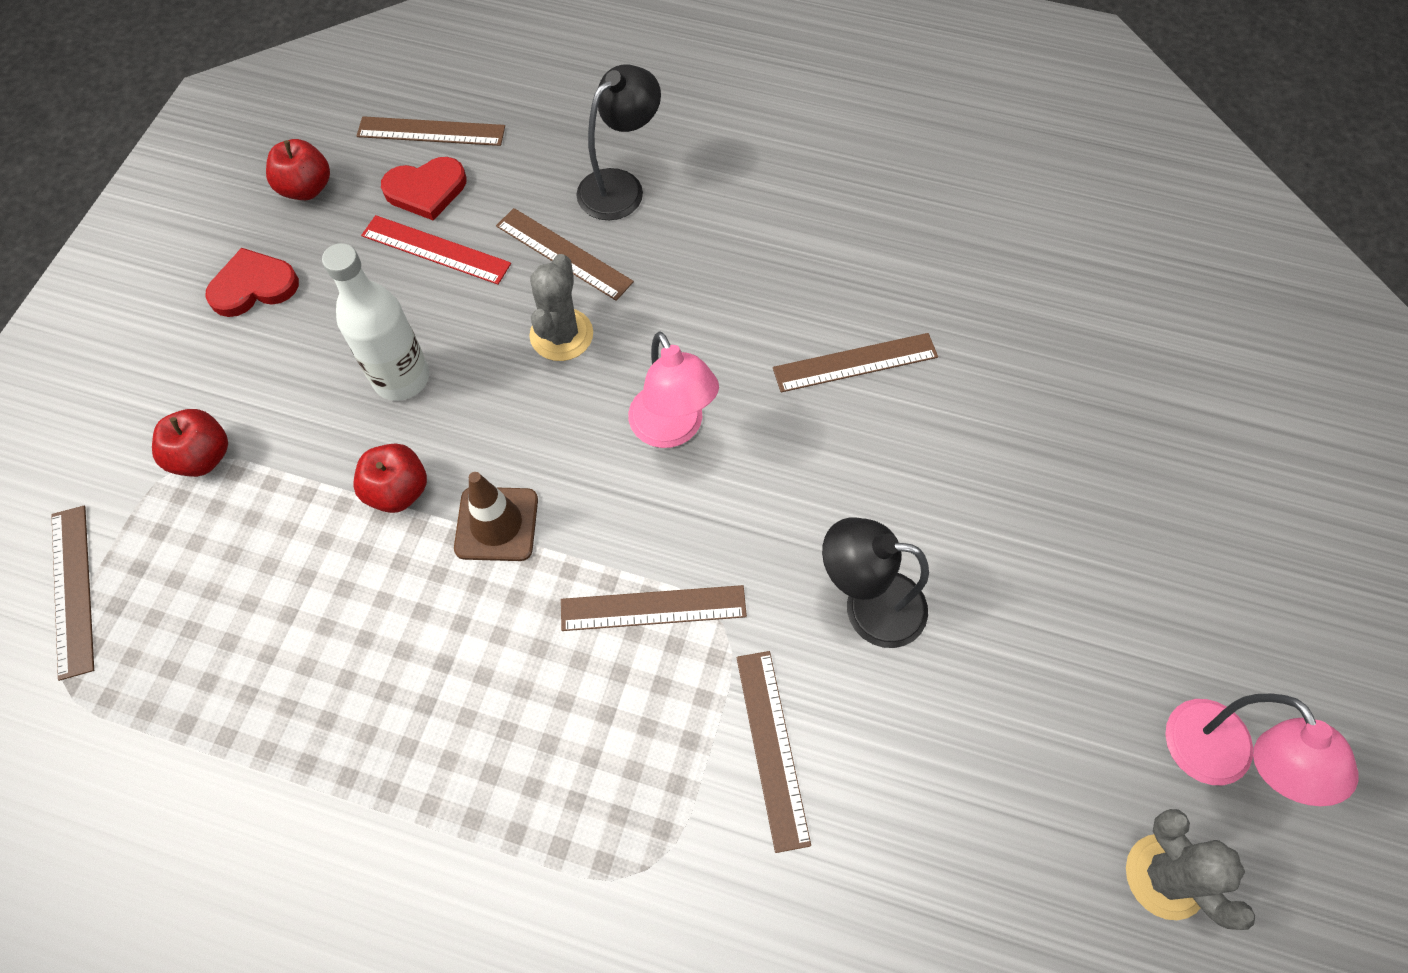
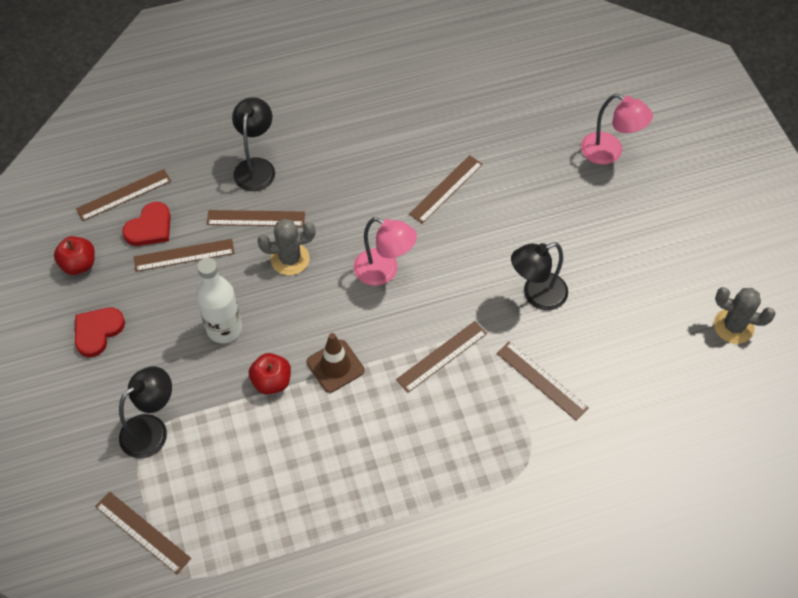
camera: 35 degrees left, 5 degrees down
(203, 457) = (152, 429): red apple -> black lamp
(436, 249) = (184, 255): red ruler -> brown ruler
(561, 335) = (290, 259): grey cactus -> grey cactus turned 75 degrees counterclockwise
(1219, 760) = (723, 268): pink lamp -> pink lamp (609, 152)

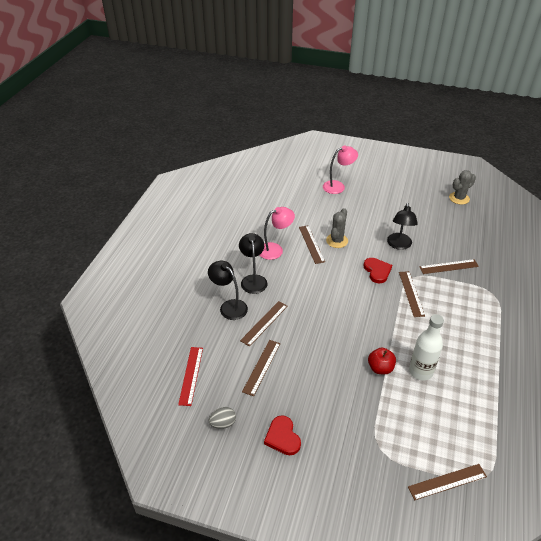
camera: 55 degrees left, 15 degrees down
(79, 264) = (223, 423): red apple -> grey egg
(124, 195) = (191, 375): brown ruler -> red ruler
(150, 227) = (227, 374): red heart -> red heart (377, 271)
(152, 429) = (375, 441): black lamp -> black lamp (253, 280)
(224, 329) = (328, 372): white bottle -> white bottle (420, 371)
(290, 259) = (304, 322): grey cactus -> grey cactus (337, 241)
(335, 366) = (388, 336): brown traffic cone -> none
(384, 271) = (343, 289): pink lamp -> pink lamp (275, 249)

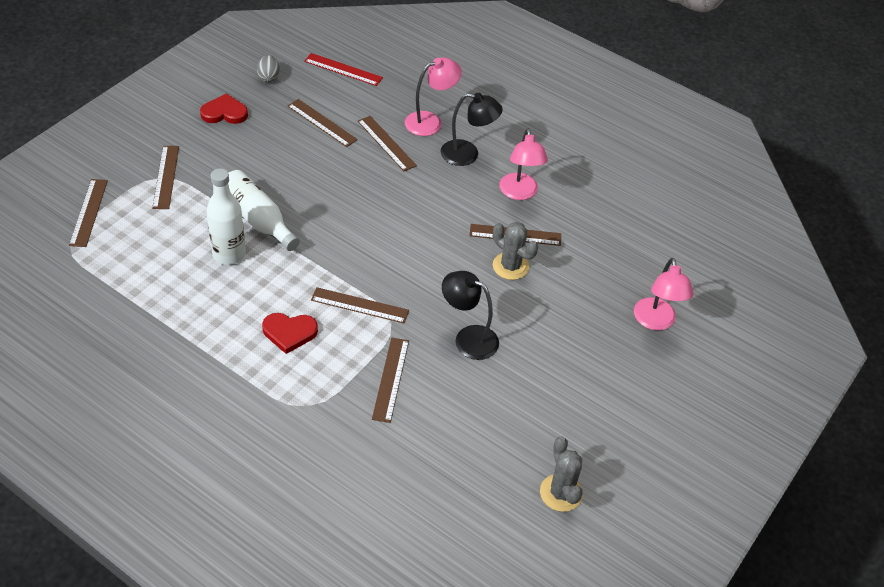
camera: 105 degrees right, 5 degrees up
(229, 306) = (430, 121): black lamp -> pink lamp
(377, 271) = (423, 286): red heart -> red heart (289, 332)
(377, 445) = (166, 177): none -> brown ruler
(380, 368) = (257, 219): red apple -> white bottle

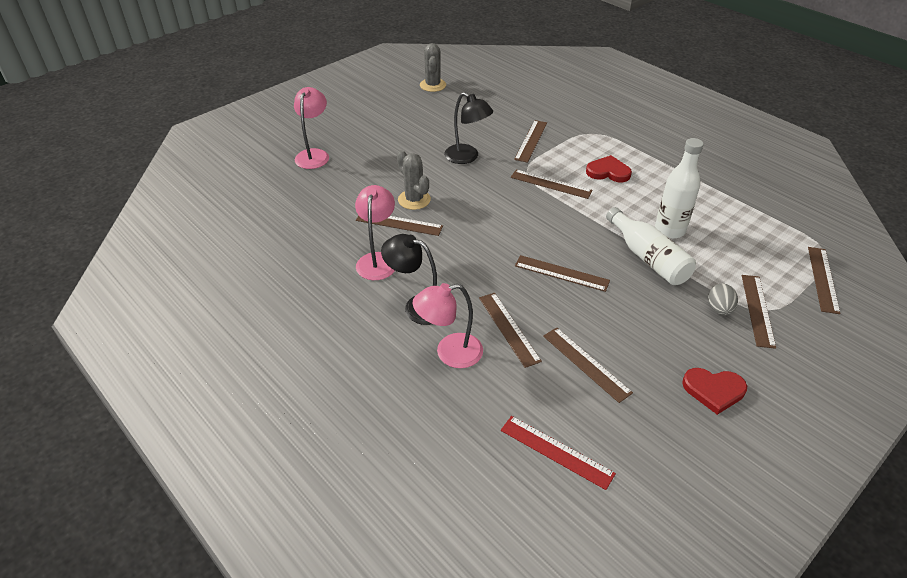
camera: 165 degrees left, 5 degrees down
(269, 77) = (664, 446): grey egg -> grey egg (719, 309)
(343, 196) = (561, 273): none -> brown ruler

